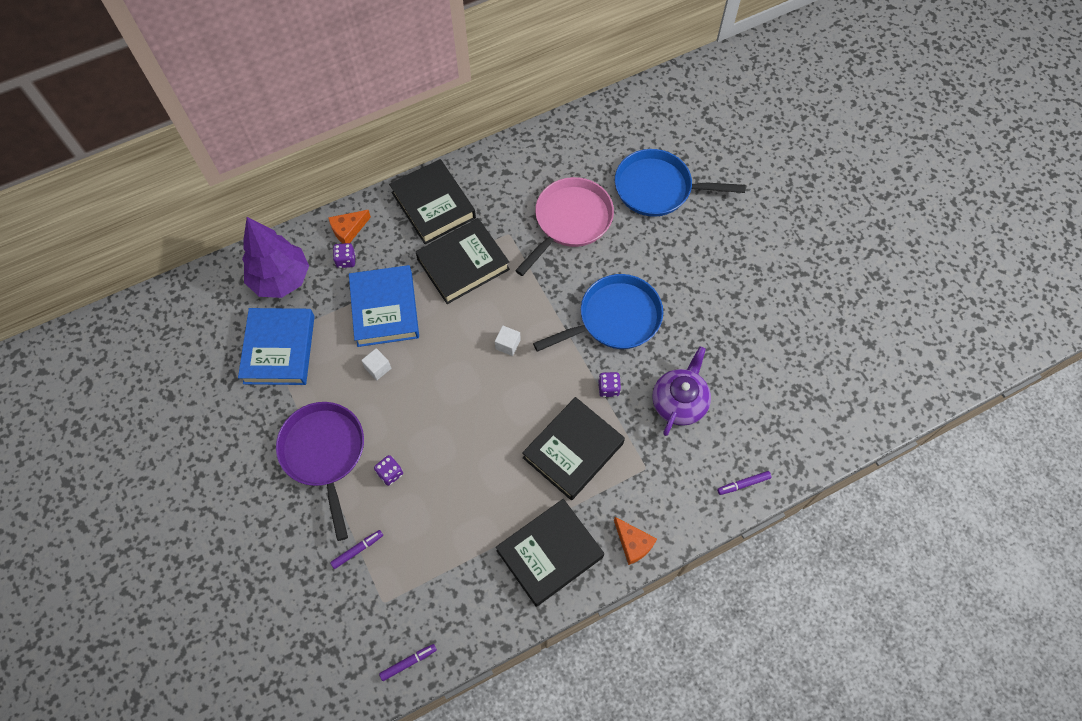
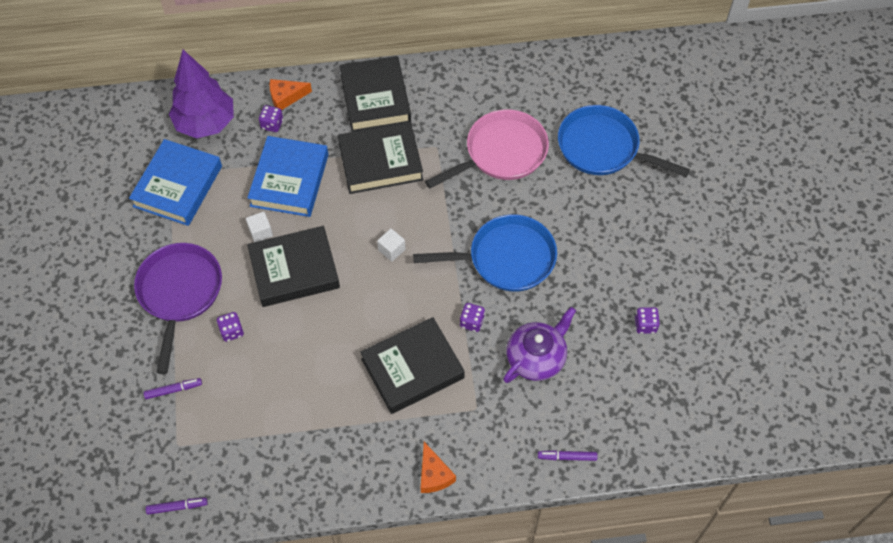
camera: 20 degrees right, 5 degrees down
(549, 553) = (349, 456): black book -> black book (294, 270)
(761, 339) = (645, 325): none -> purple dice

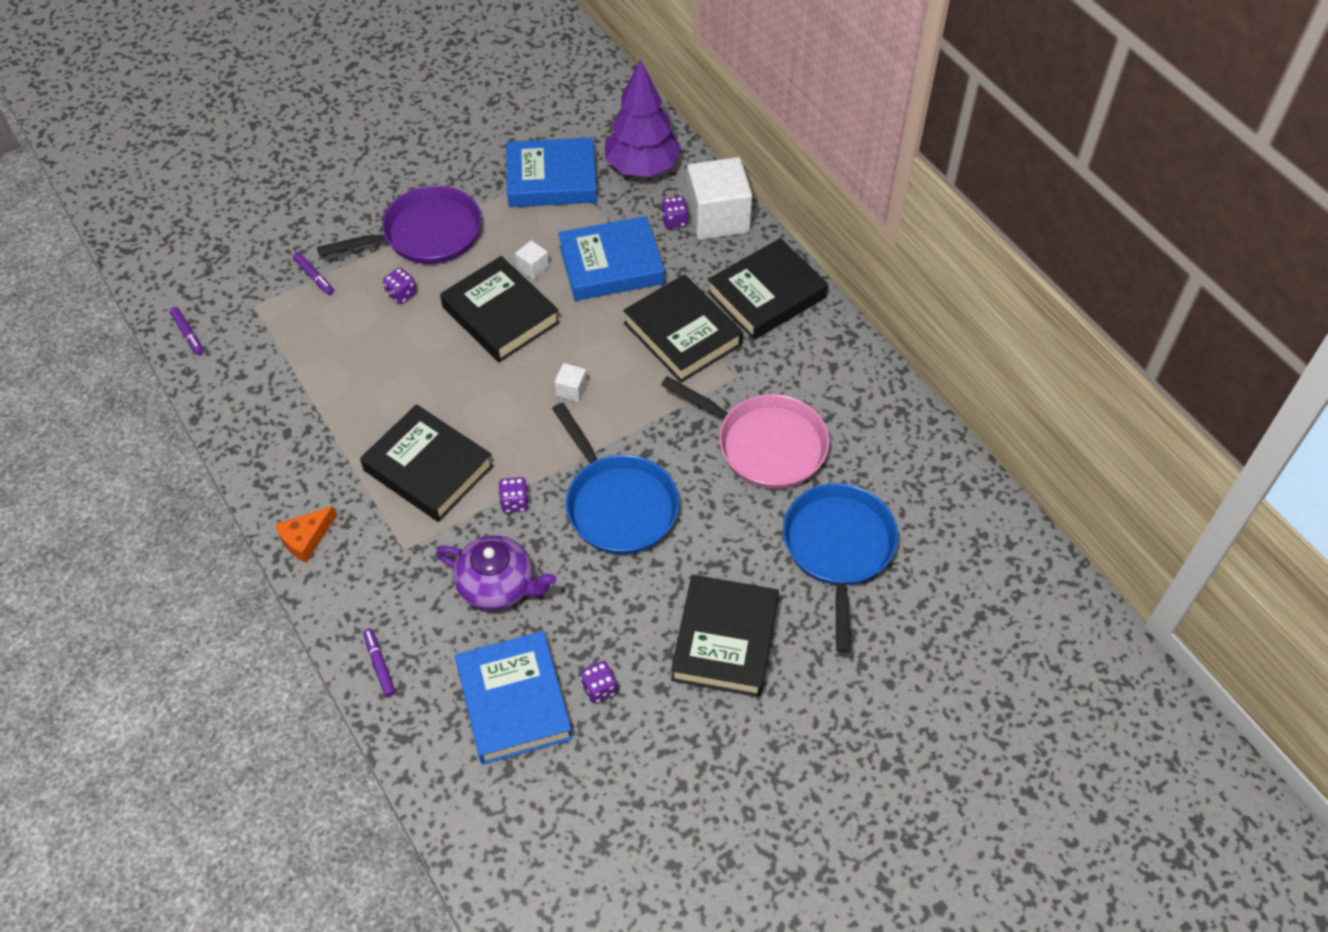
camera: 65 degrees right, 5 degrees down
(286, 97) = (717, 217): orange cheese -> white cube
(633, 380) = (514, 701): none -> blue book
(641, 238) = (724, 640): none -> black book

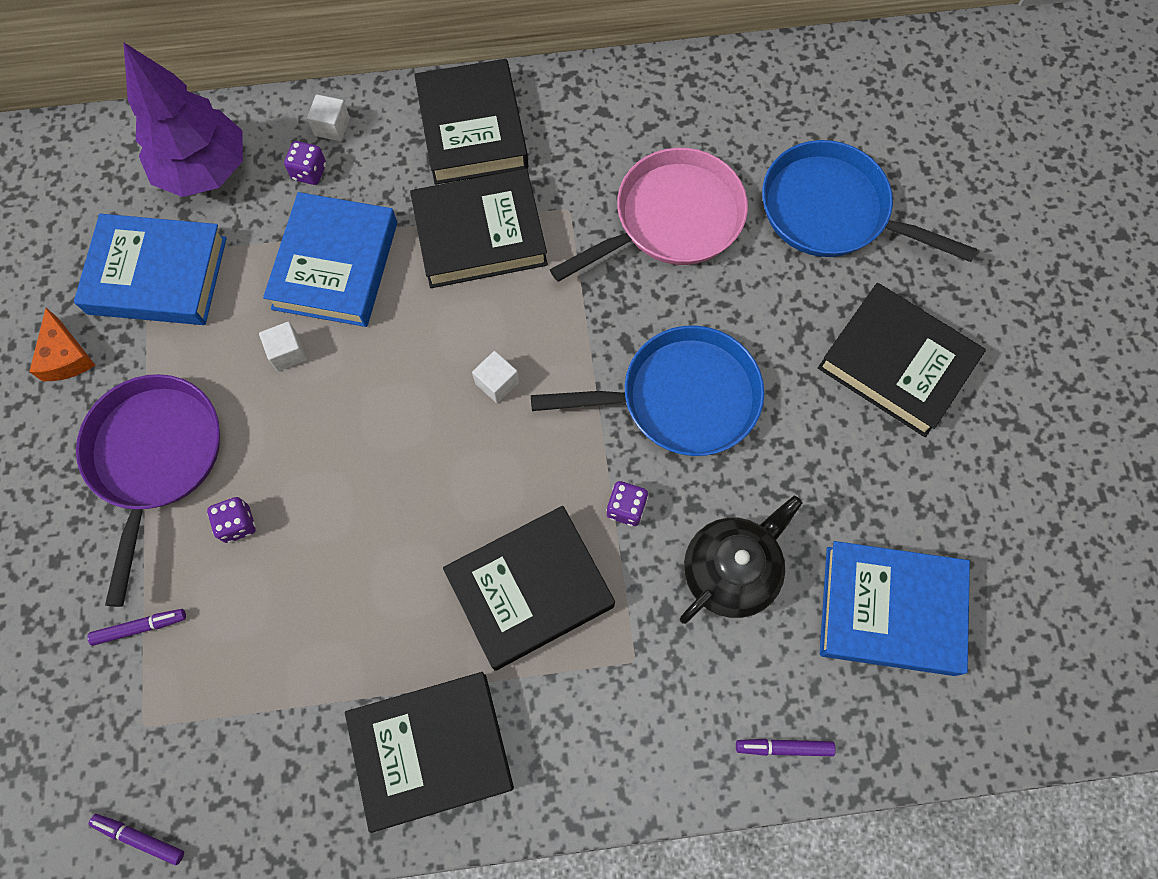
camera: 65 degrees left, 15 degrees up
(188, 334) = (140, 838): purple marker -> purple marker turned 150 degrees counterclockwise
(306, 539) = (564, 779): orange cheese -> orange cheese (65, 356)
(498, 585) = (731, 570): purple teapot -> black teapot
(501, 315) = (340, 418): black book -> black book (431, 750)
(552, 179) = (157, 275): blue book -> blue book turned 75 degrees clockwise
(599, 688) = (906, 513): purple dice -> none
(717, 217) = (332, 127): white cube -> white cube, size x0.42

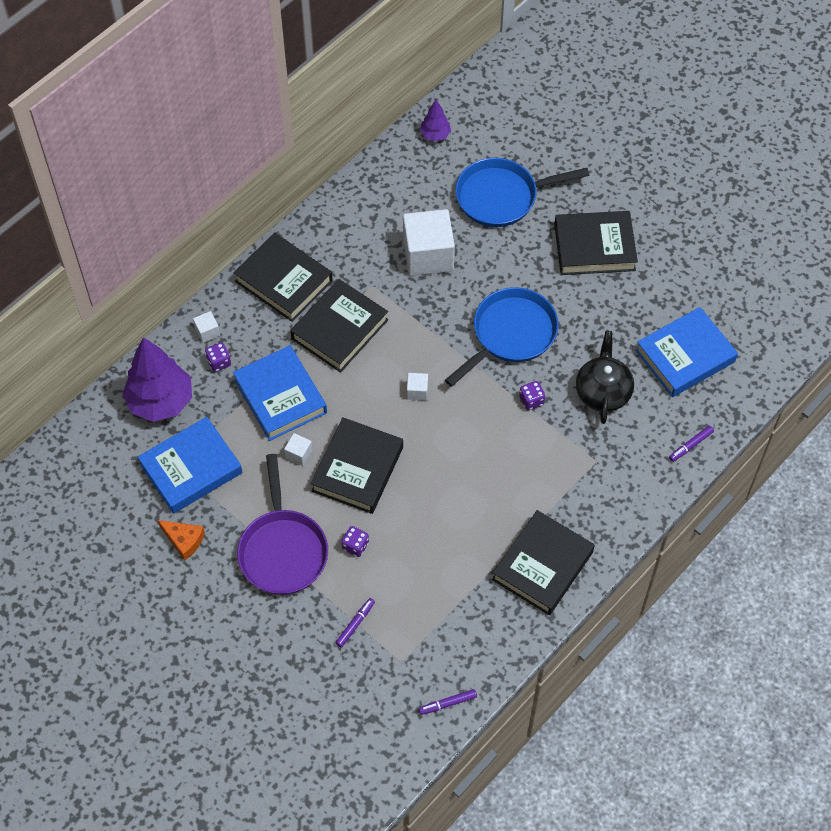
camera: 40 degrees left, 10 degrees down
(155, 458) = (283, 550): purple pan -> purple pan turned 150 degrees counterclockwise
(530, 589) = (521, 468): black book -> black book (357, 469)
(671, 220) = (428, 255): pink pan -> white cube
(818, 77) = (435, 135): none -> purple tree

